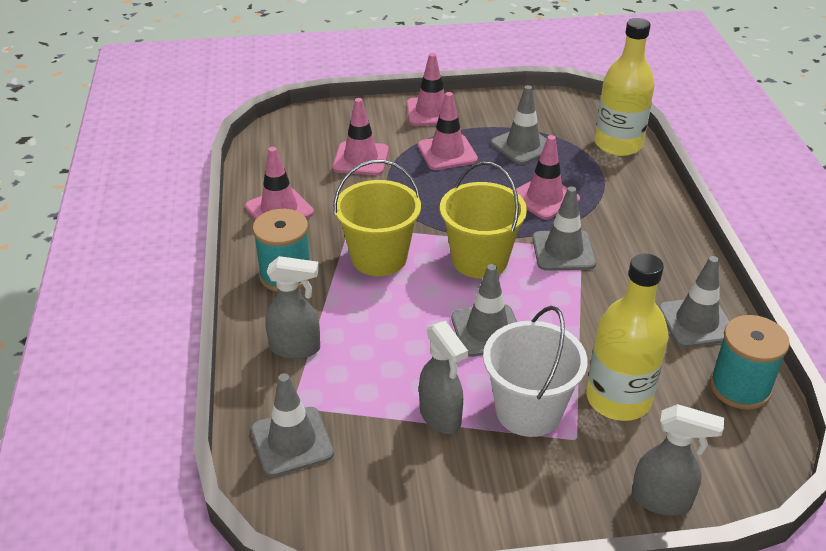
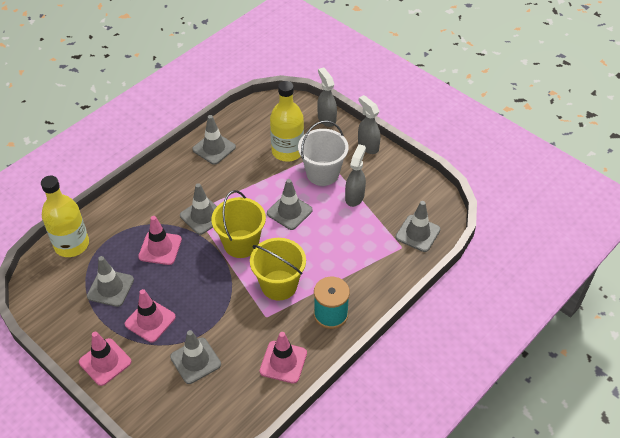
camera: 130 degrees left, 10 degrees up
(296, 348) = (371, 271): grey spray bottle -> grey spray bottle (368, 146)
(361, 159) = (195, 361): pink traffic cone -> grey traffic cone
(740, 387) = (244, 121): turquoise spool -> none

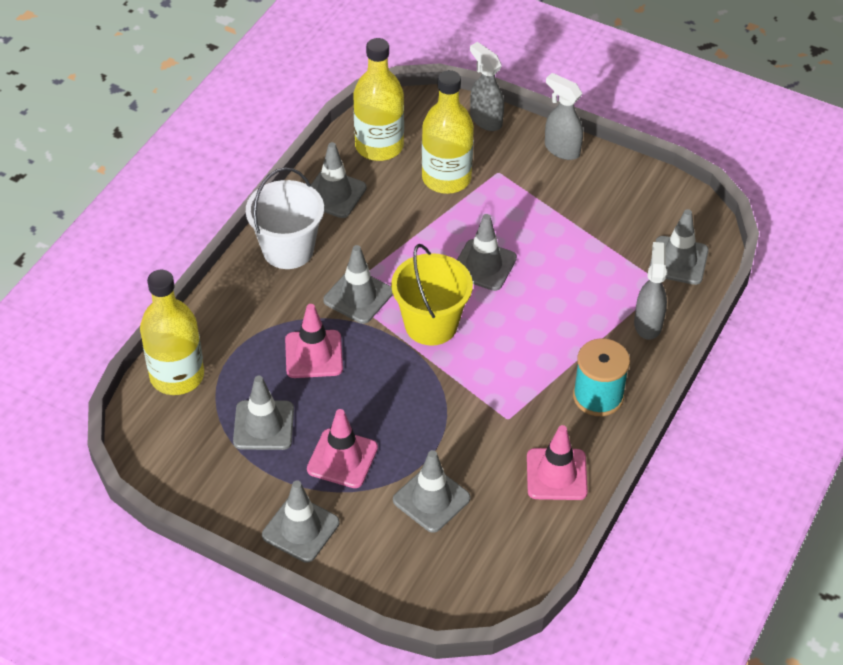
camera: 15 degrees left, 0 degrees up
(105, 362) = (300, 529): pink traffic cone -> grey traffic cone
(253, 123) = (379, 146): none -> yellow bottle
(279, 285) = (509, 371): yellow bucket -> none
(322, 173) = (510, 201): white bucket -> white bucket (288, 250)
(354, 197) = (570, 226): grey spray bottle -> grey spray bottle (648, 323)

